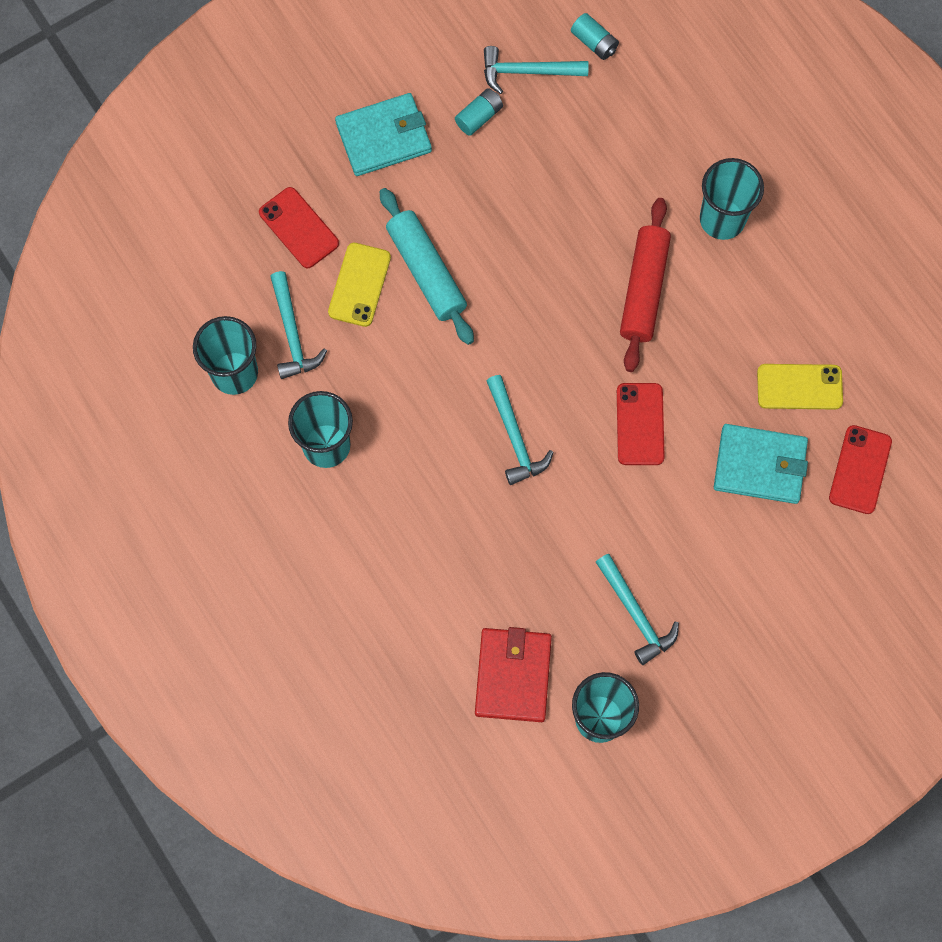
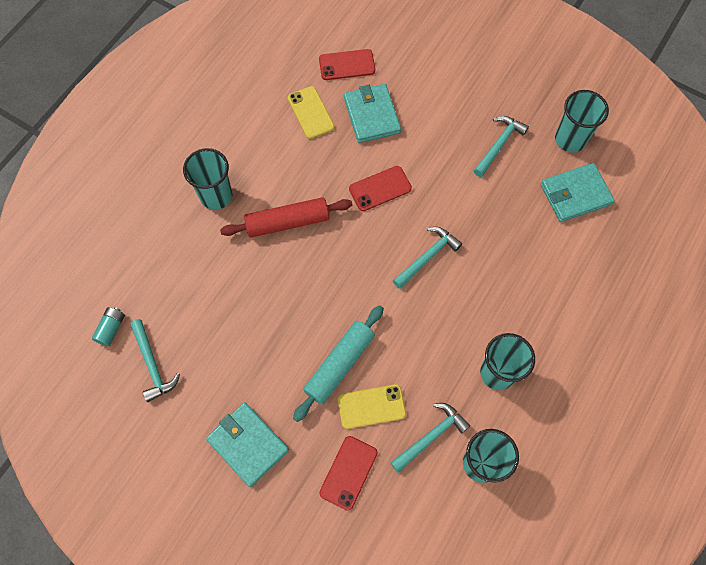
camera: 115 degrees left, 5 degrees down
(479, 117) = (203, 383): turquoise battery -> none
(512, 676) = (575, 194): red wallet -> turquoise wallet

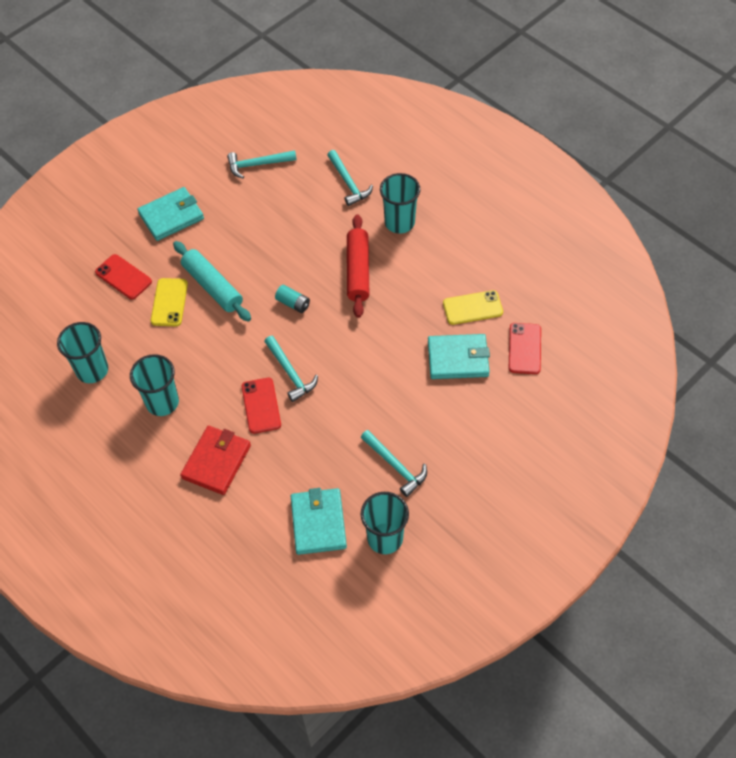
camera: 105 degrees right, 10 degrees down
(111, 329) = (297, 142): turquoise battery -> turquoise battery (293, 303)
(380, 188) = (373, 349): red phone -> red phone (261, 405)
(431, 436) = (128, 339): turquoise hammer -> turquoise hammer (348, 183)
(546, 299) = (216, 462): none -> red wallet

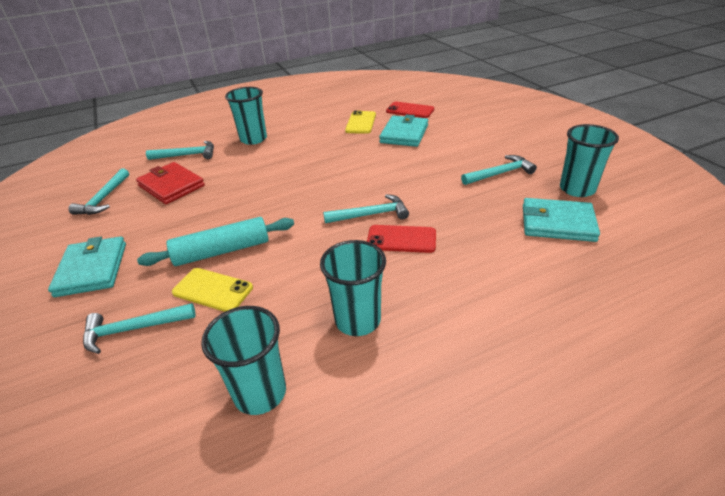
camera: 70 degrees left, 20 degrees down
(123, 277) = (133, 329): red phone -> turquoise hammer
(216, 462) = (464, 284): red wallet -> red wallet (171, 186)
(293, 303) = (289, 201): turquoise battery -> none
(358, 271) = (283, 163): red rolling pin -> none

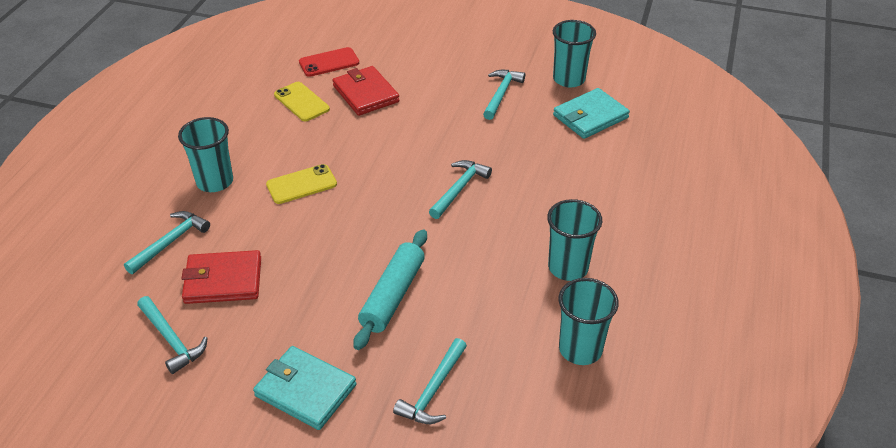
camera: 50 degrees left, 5 degrees up
(212, 290) = (440, 325): yellow phone -> yellow phone (301, 184)
(401, 239) = (511, 194): red phone -> none
(404, 134) = (365, 94): turquoise wallet -> red wallet

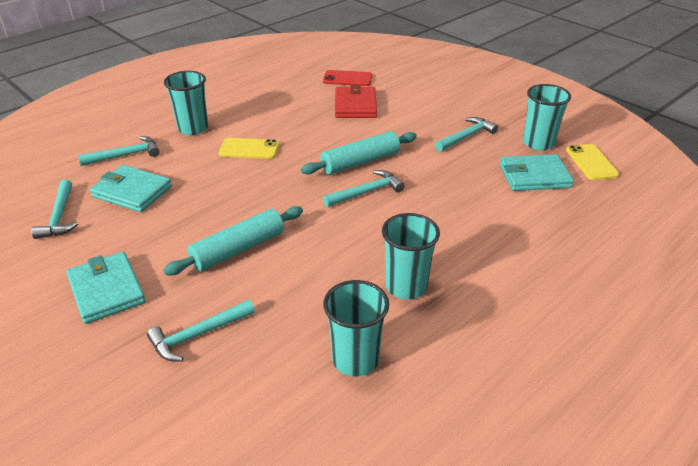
camera: 30 degrees right, 5 degrees down
(223, 280) = (132, 192): red wallet -> turquoise wallet
(301, 102) = (303, 97): yellow phone -> yellow phone (591, 162)
(426, 158) = (360, 162): none -> turquoise rolling pin

